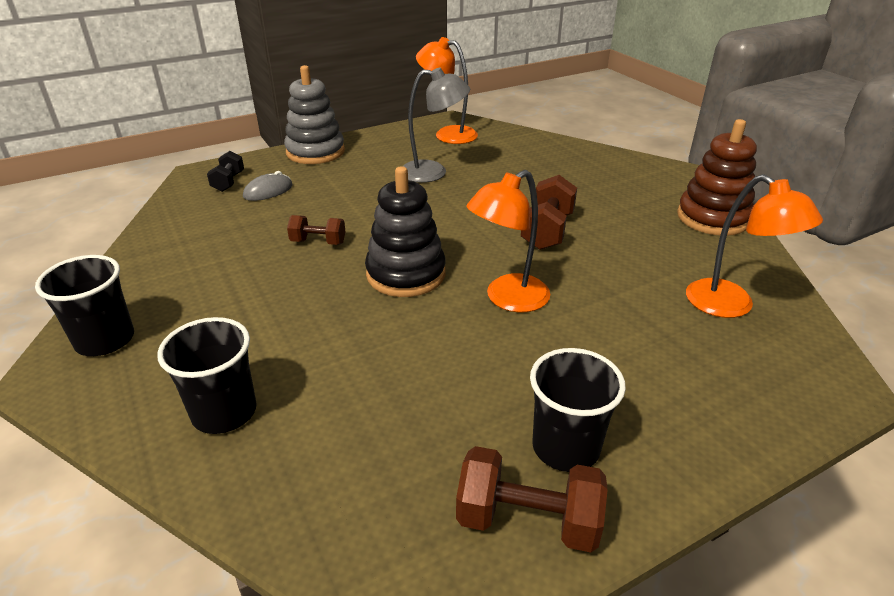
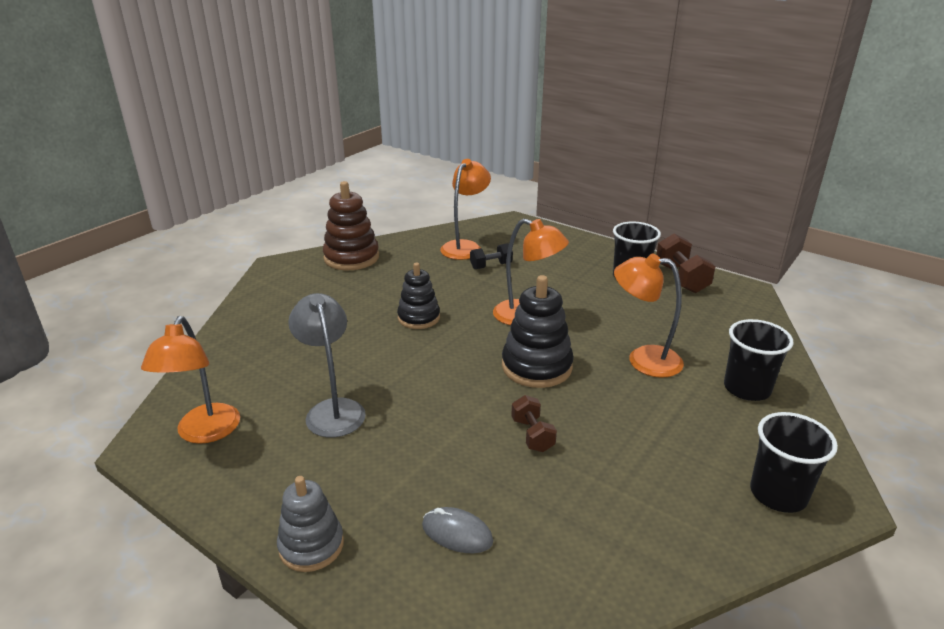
camera: 115 degrees left, 5 degrees down
(228, 182) = (458, 596): black dumbbell -> black dumbbell (491, 266)
(315, 152) = (311, 545): grey stacking toy -> grey stacking toy, size x0.67
(353, 352) = (643, 359): none -> orange lamp
(547, 231) = (418, 318): brown dumbbell -> black stacking toy

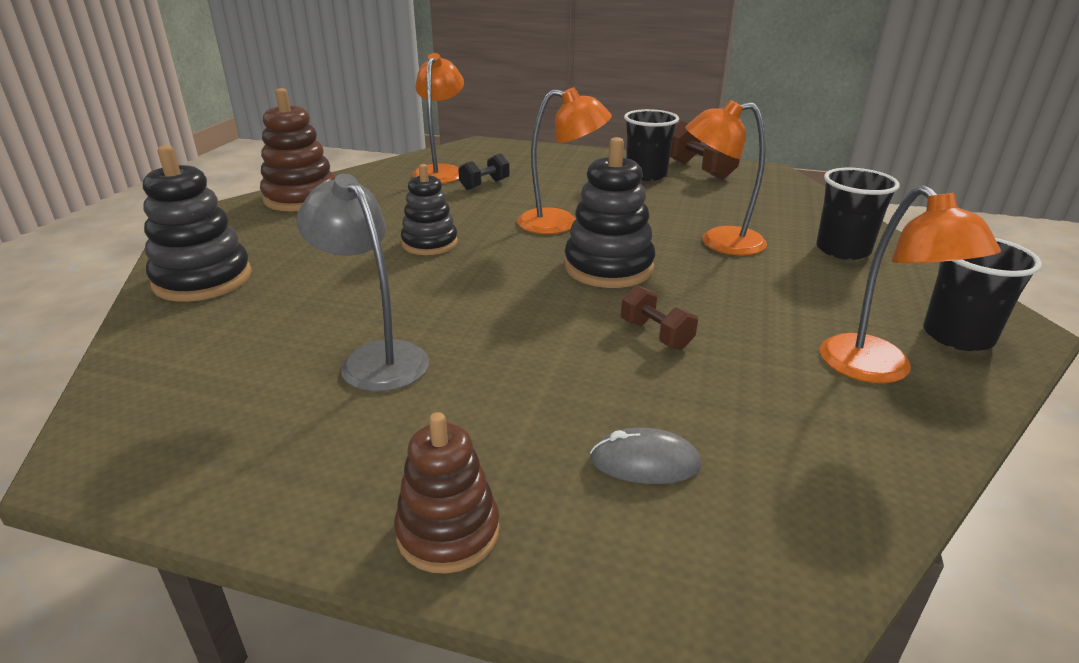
camera: 20 degrees left, 0 degrees up
(204, 433) = (187, 425): orange lamp -> orange lamp (877, 370)
(257, 321) = (203, 280): none -> black stacking toy
(311, 545) = (448, 532): grey stacking toy -> brown stacking toy

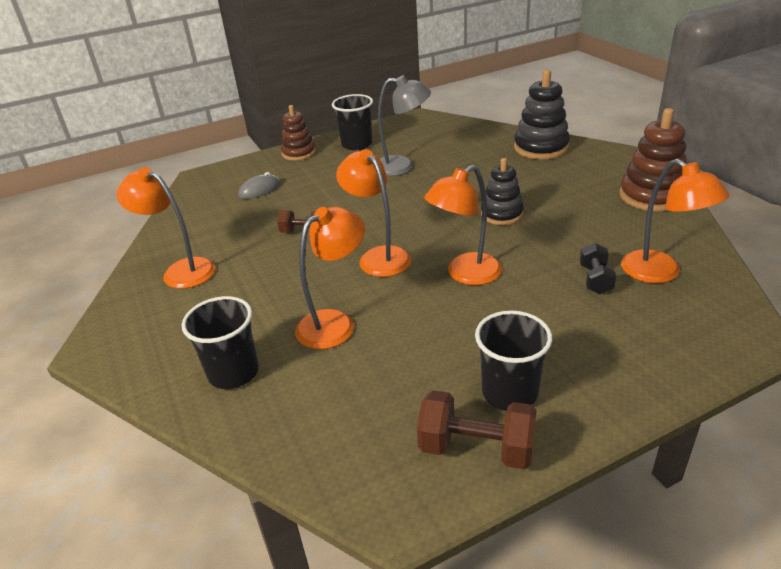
camera: 140 degrees right, 5 degrees up
(608, 267) = (378, 256): black stacking toy -> orange lamp
(957, 336) = (135, 319): black cup -> black cup (357, 144)

